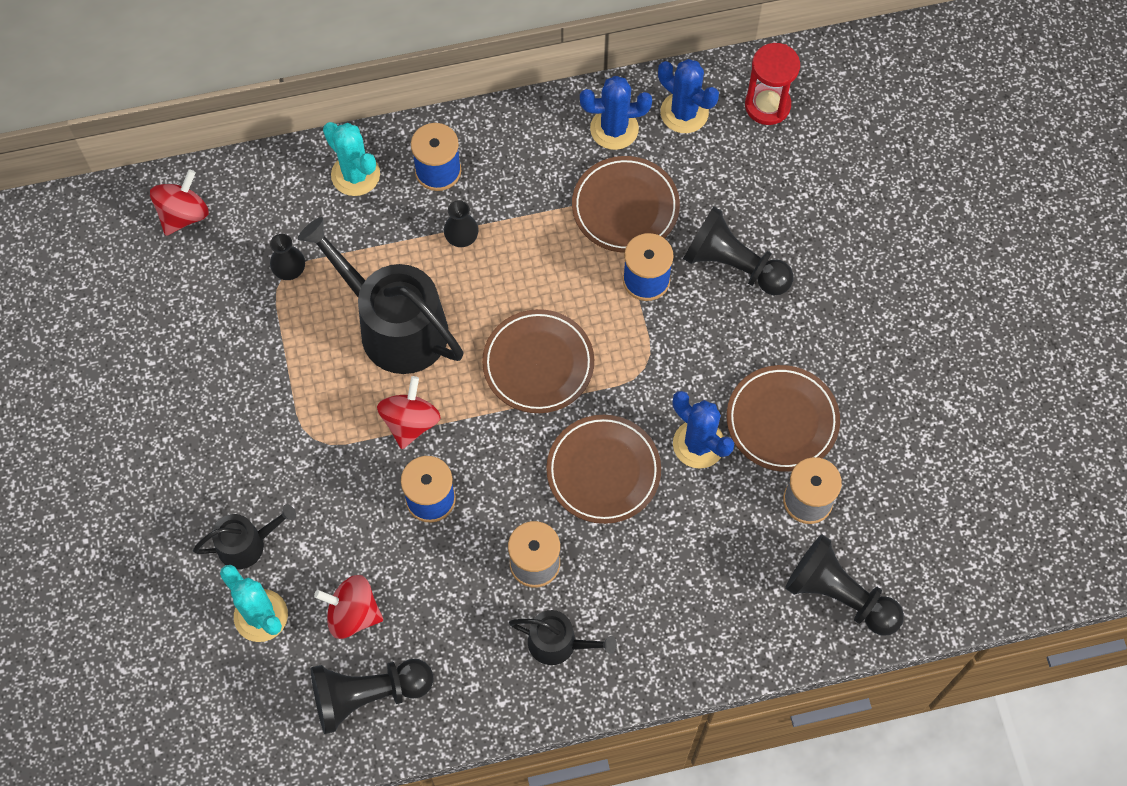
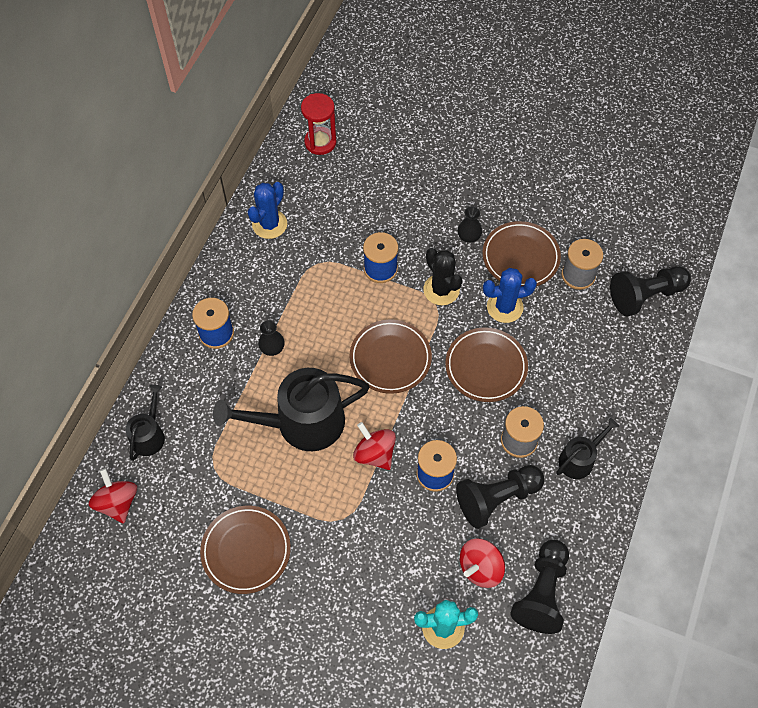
camera: 55 degrees left, 5 degrees down
(247, 544) = (386, 606): black watering can -> black watering can (149, 435)
(289, 269) = (212, 461): black vase -> black vase (469, 236)
(355, 175) = (178, 381): turquoise cactus -> none
(625, 207) = (325, 250): brown plate -> brown plate (246, 550)
(668, 361) = (441, 290): none -> black cactus
(684, 113) = (290, 184): blue cactus -> none
(733, 265) = (406, 220): black pawn -> black pawn (497, 498)

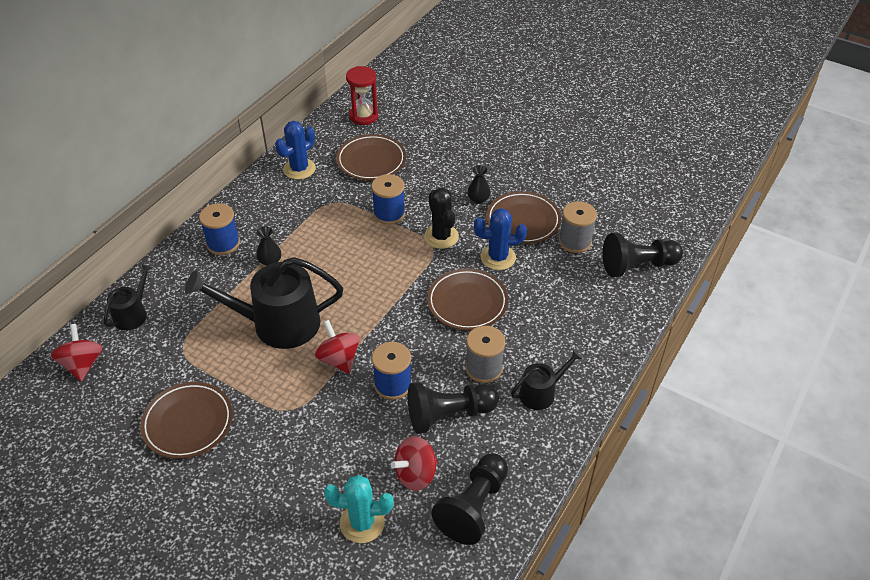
camera: 10 degrees right, 15 degrees down
(390, 358) = (377, 284): brown plate -> brown plate (371, 160)

